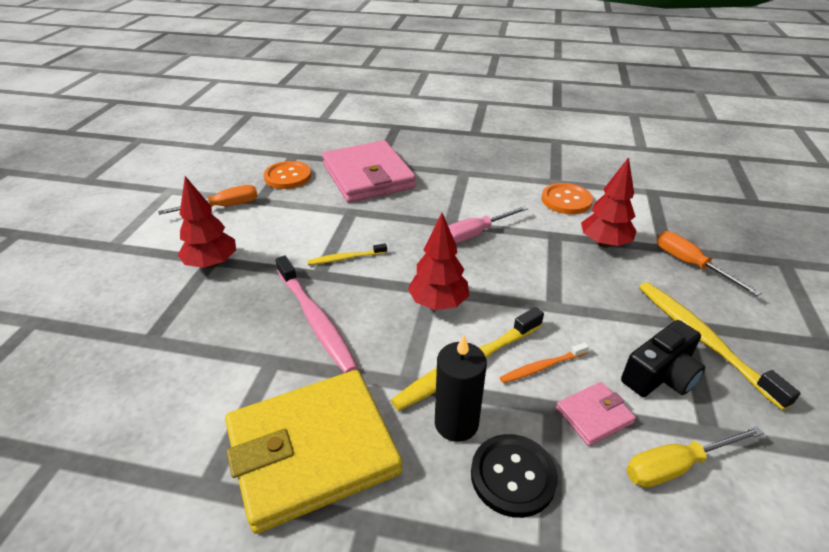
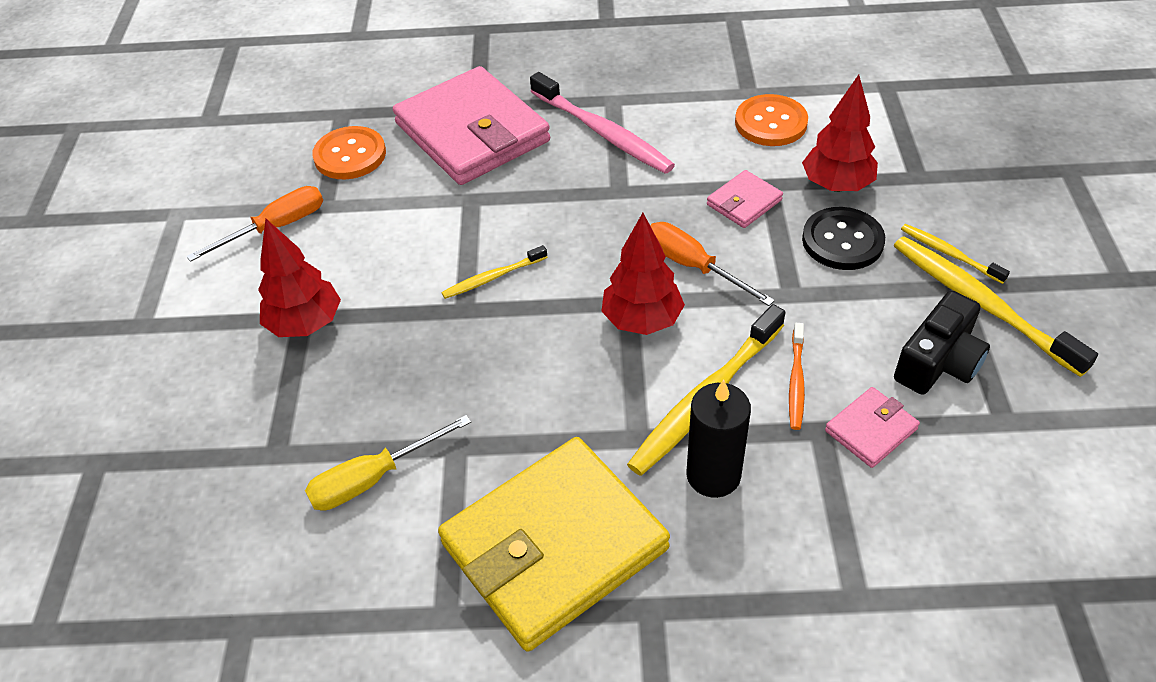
camera: 10 degrees left, 10 degrees up
(315, 320) = (488, 378): pink toothbrush -> pink toothbrush (603, 133)
(476, 233) = (660, 202): pink screwdriver -> none
(513, 476) = (795, 522): black button -> black button (842, 241)
(534, 243) = (744, 202): none -> pink wallet
(541, 367) = (796, 382): orange toothbrush -> orange toothbrush turned 45 degrees counterclockwise
(676, 466) = (972, 469): yellow screwdriver -> yellow screwdriver (373, 478)
(681, 300) = (949, 253): none -> yellow toothbrush
(690, 264) = (953, 197): orange screwdriver -> orange screwdriver (693, 266)

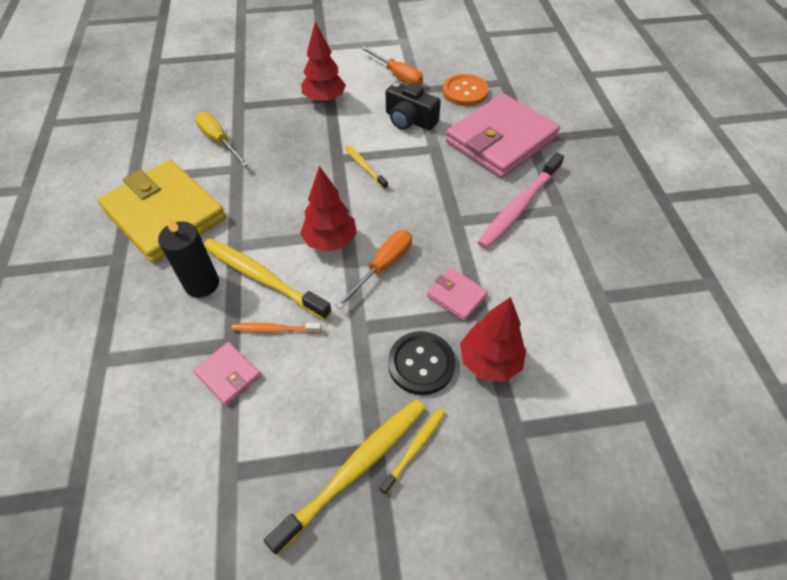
camera: 80 degrees right, 5 degrees up
(770, 123) = (561, 313): orange button -> none
(938, 362) = (290, 427): black camera -> black camera (409, 120)

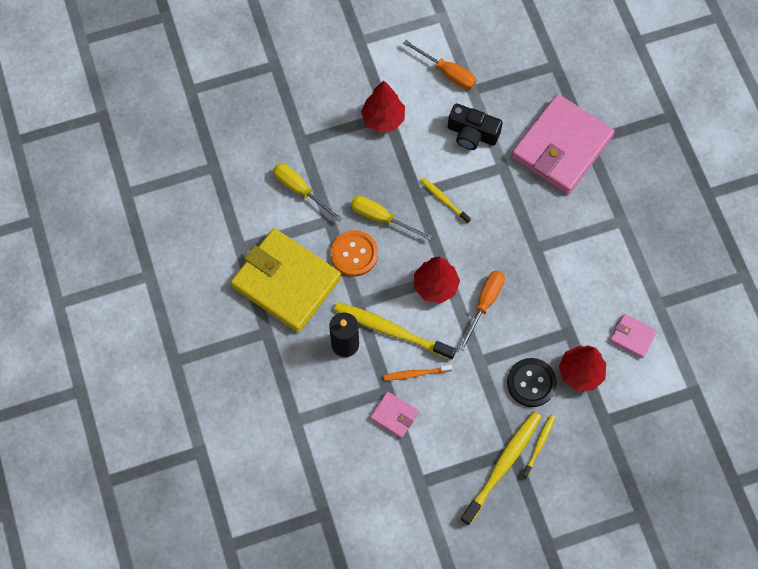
camera: 10 degrees left, 15 degrees up
(292, 173) = (381, 218): none -> yellow screwdriver
(456, 296) = (547, 321): pink wallet -> pink wallet (632, 336)
(465, 92) = (518, 86): orange button -> orange button (354, 254)
(519, 207) = (586, 224): pink toothbrush -> none

